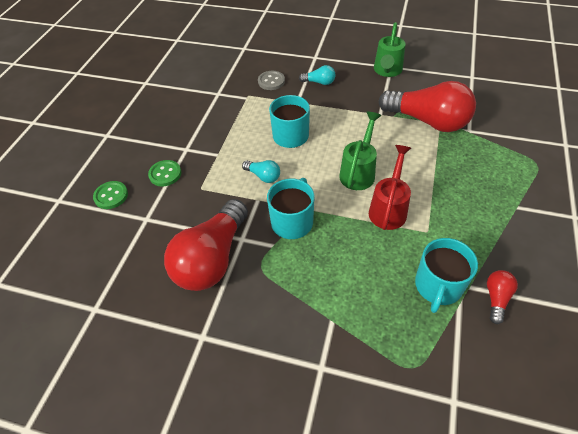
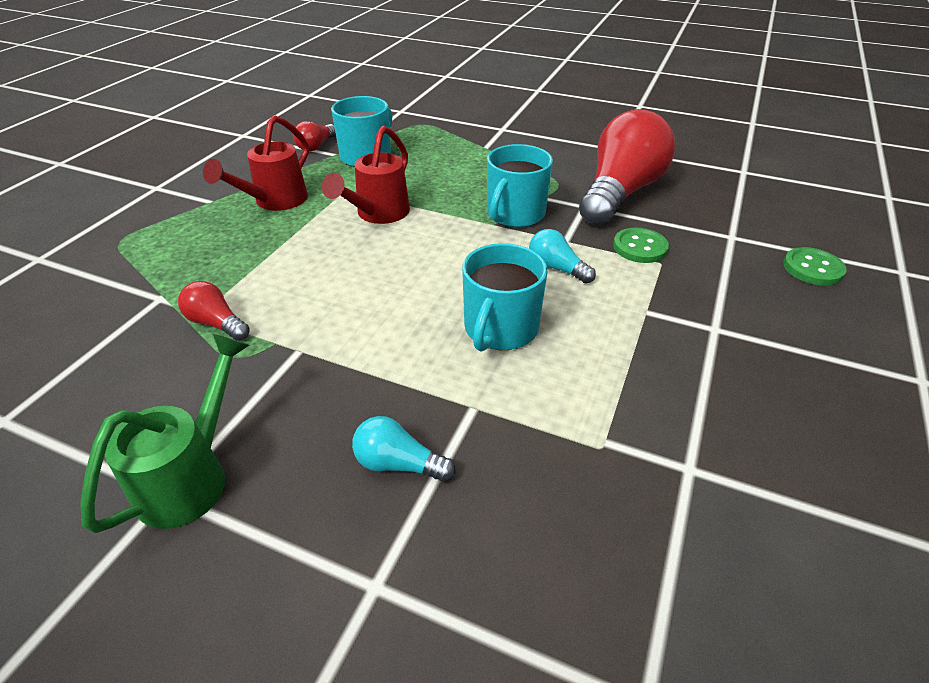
camera: 175 degrees left, 10 degrees down
(165, 174) = (735, 289): green button -> green button (640, 247)
(271, 81) = (536, 490): grey button -> none
(359, 171) = (396, 258): green watering can -> none
(427, 121) = (216, 323): red light bulb -> red light bulb, size x0.43
(470, 212) = (274, 202): none -> red watering can

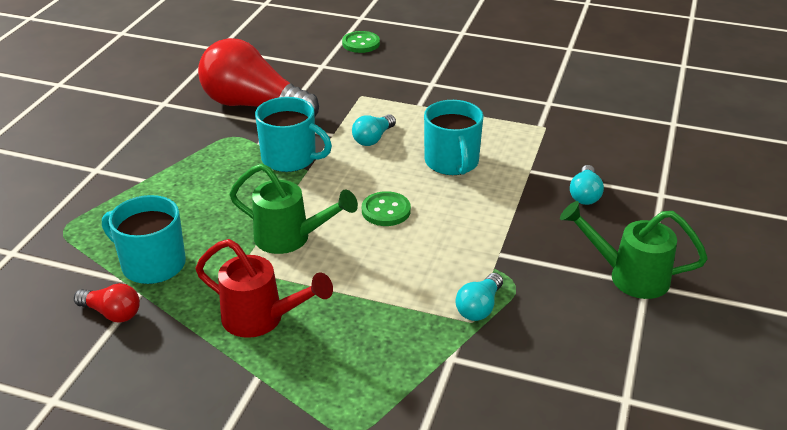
camera: 95 degrees left, 5 degrees down
(216, 323) = (479, 307): red light bulb -> turquoise light bulb
(377, 215) = (291, 238): red watering can -> green watering can
(500, 329) = (452, 162): turquoise mug -> turquoise mug turned 60 degrees clockwise
(640, 247) = (340, 102): green button -> green button (386, 210)

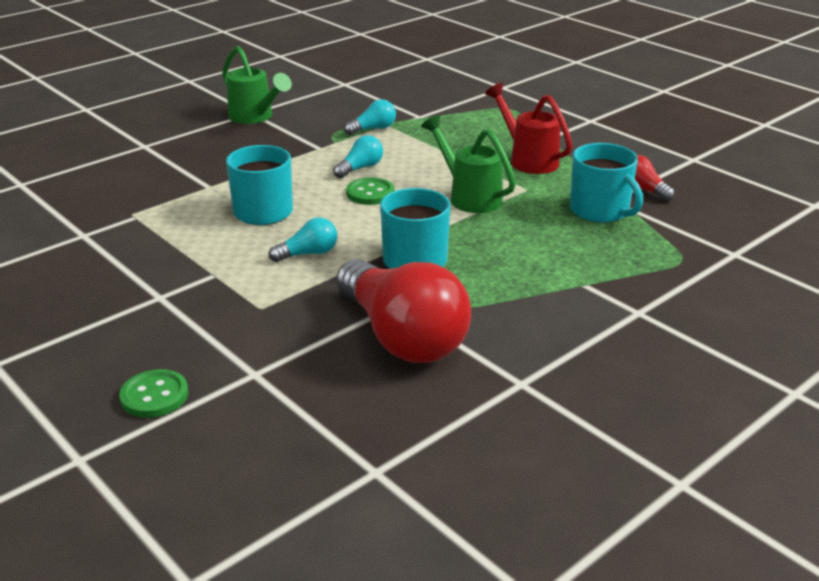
camera: 150 degrees left, 5 degrees down
(585, 195) = (198, 160): turquoise light bulb -> turquoise light bulb (360, 168)

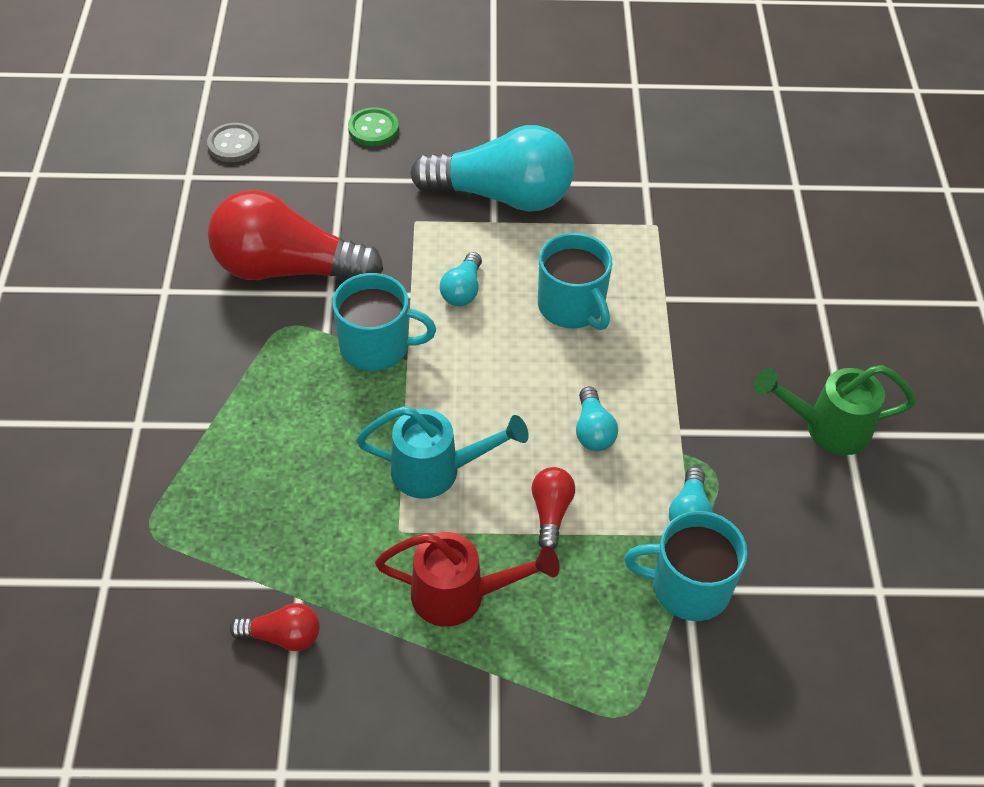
camera: 130 degrees right, 20 degrees up
(174, 285) = (502, 196): none -> turquoise light bulb
(288, 473) = (233, 144): none -> grey button
(370, 193) = (528, 400): green button -> none
(436, 158) = (551, 512): none -> red light bulb
(469, 196) = (438, 471): green watering can -> turquoise watering can
(600, 211) = (291, 553): turquoise mug -> turquoise mug (688, 587)

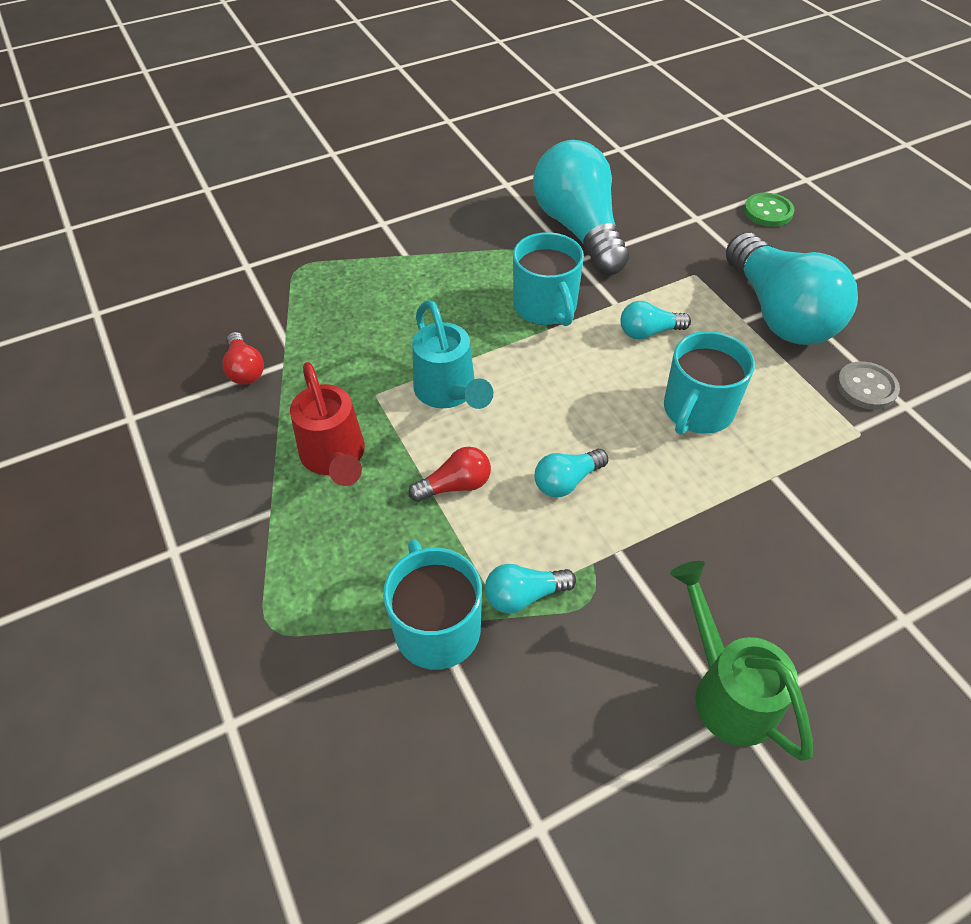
camera: 65 degrees right, 0 degrees up
(233, 144) = (671, 154): grey button -> grey button (866, 387)
(287, 269) = (579, 229): red light bulb -> turquoise light bulb

